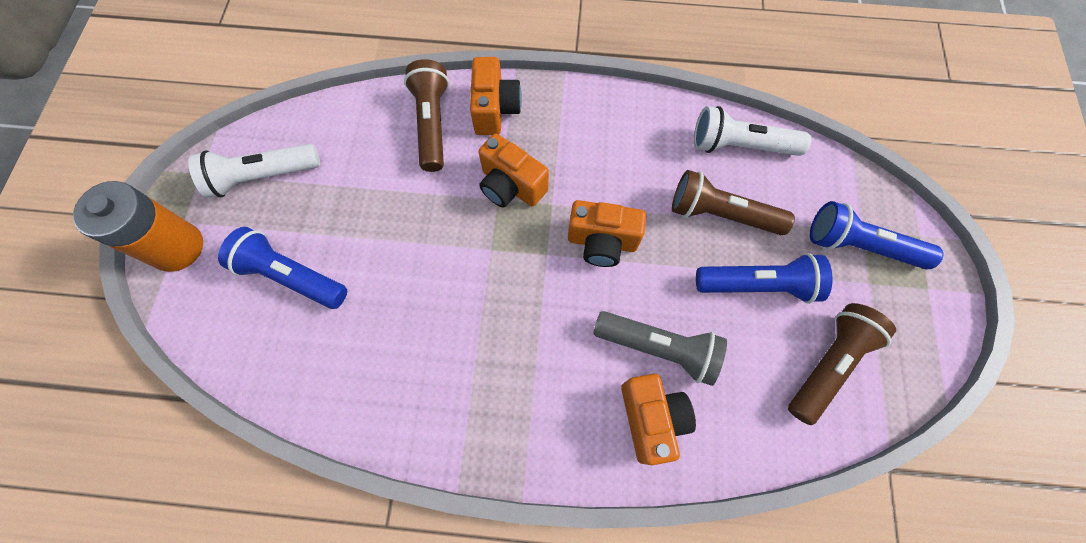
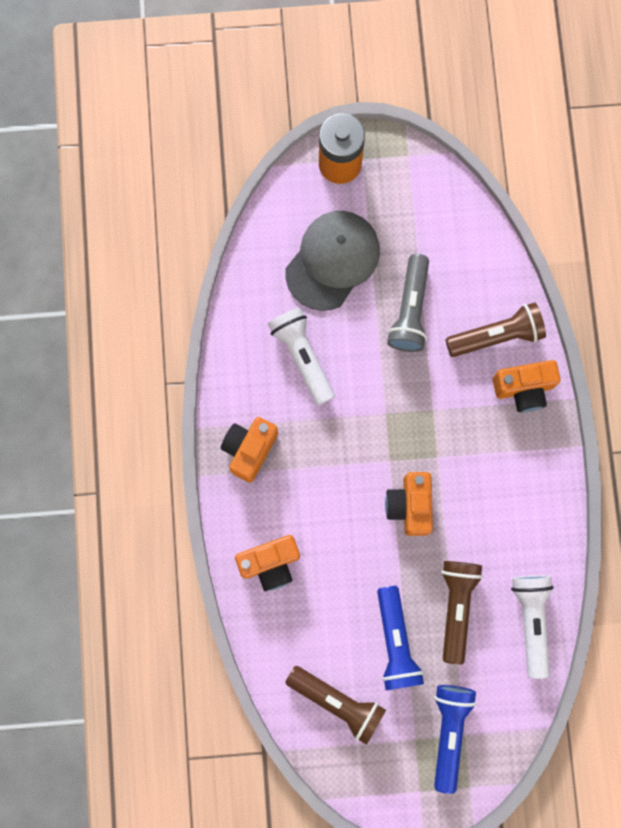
camera: 80 degrees right, 10 degrees up
(263, 176) = (415, 207): white flashlight -> white flashlight (302, 357)
(291, 276) = (332, 261): blue flashlight -> grey cap
(511, 186) = (447, 418): orange camera -> orange camera (249, 449)
(658, 348) = (326, 563): grey flashlight -> grey flashlight (410, 310)

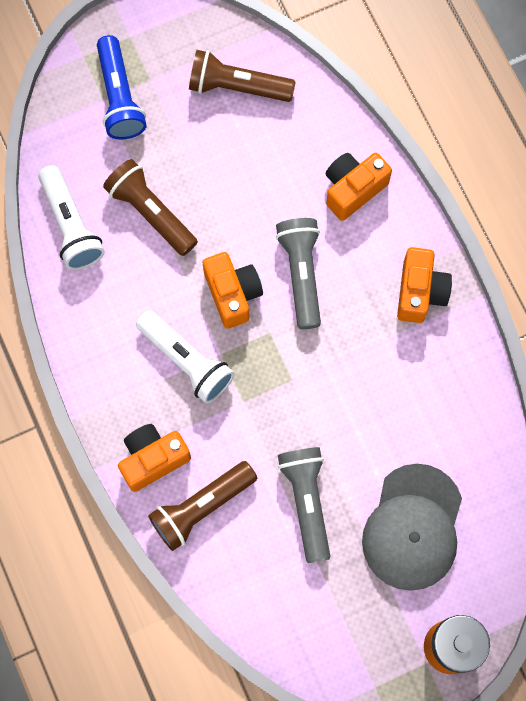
camera: 160 degrees right, 5 degrees down
(302, 357) = (403, 408): white flashlight -> white flashlight (186, 361)
(344, 502) = (301, 274): none -> grey flashlight
(395, 642) = (200, 159): blue flashlight -> none
(456, 606) = (151, 213): brown flashlight -> brown flashlight turned 150 degrees clockwise

